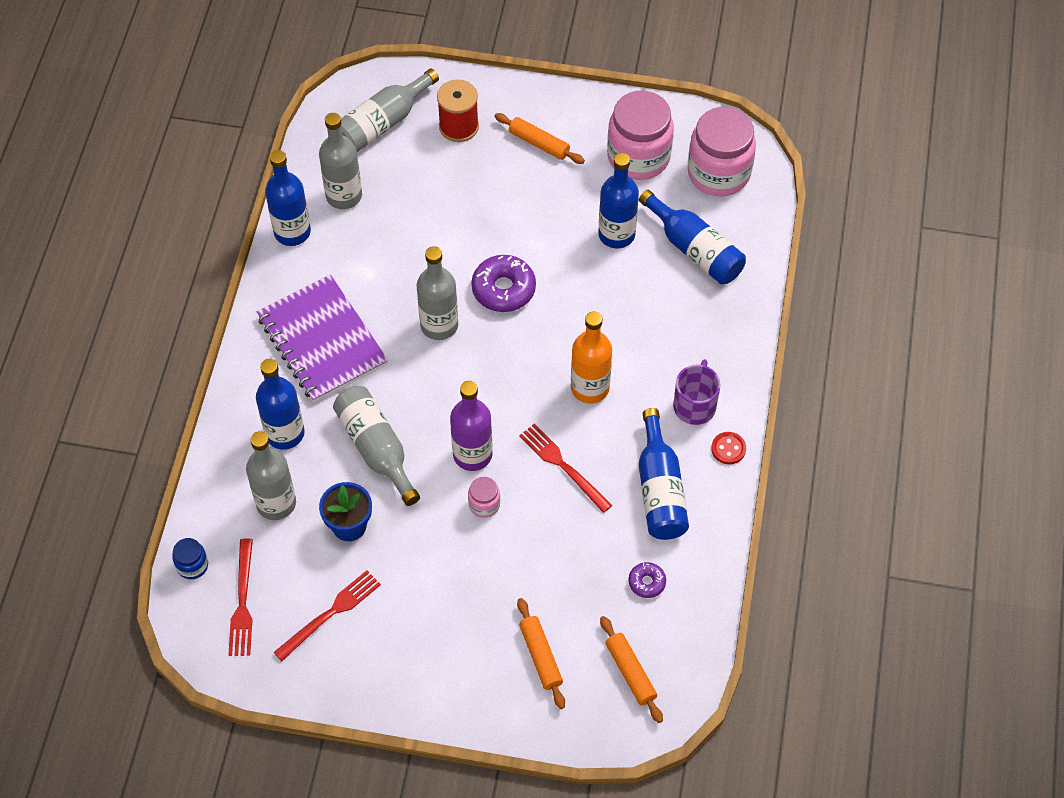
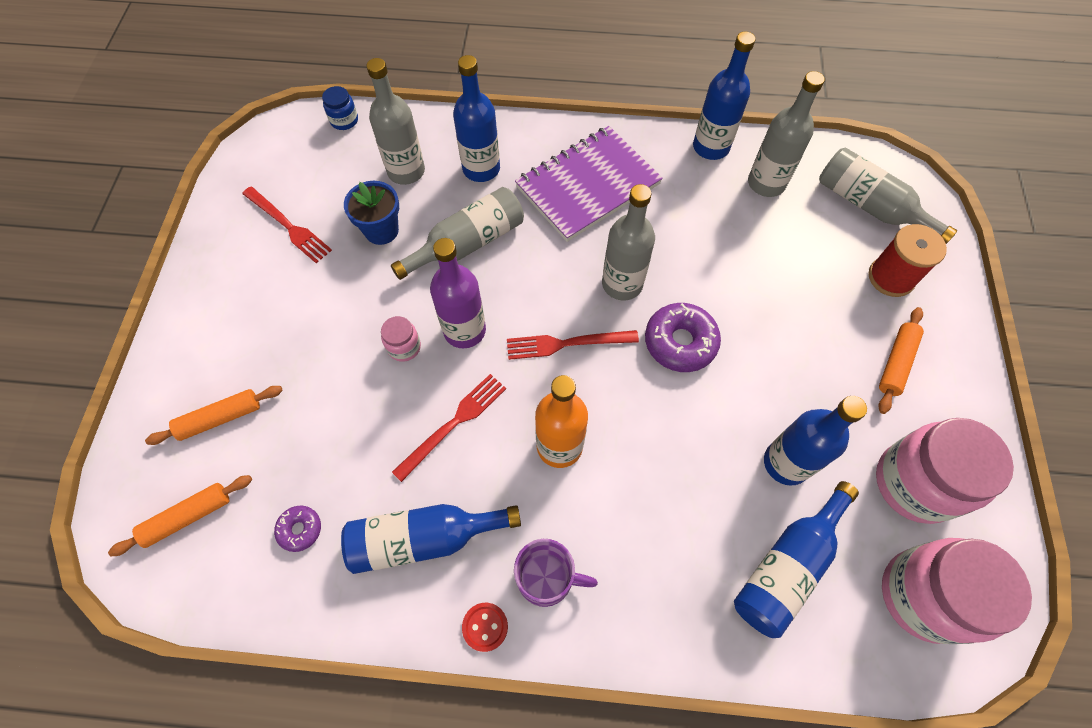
camera: 85 degrees right, 5 degrees up
(242, 602) = (306, 159): red fork -> red fork (567, 343)

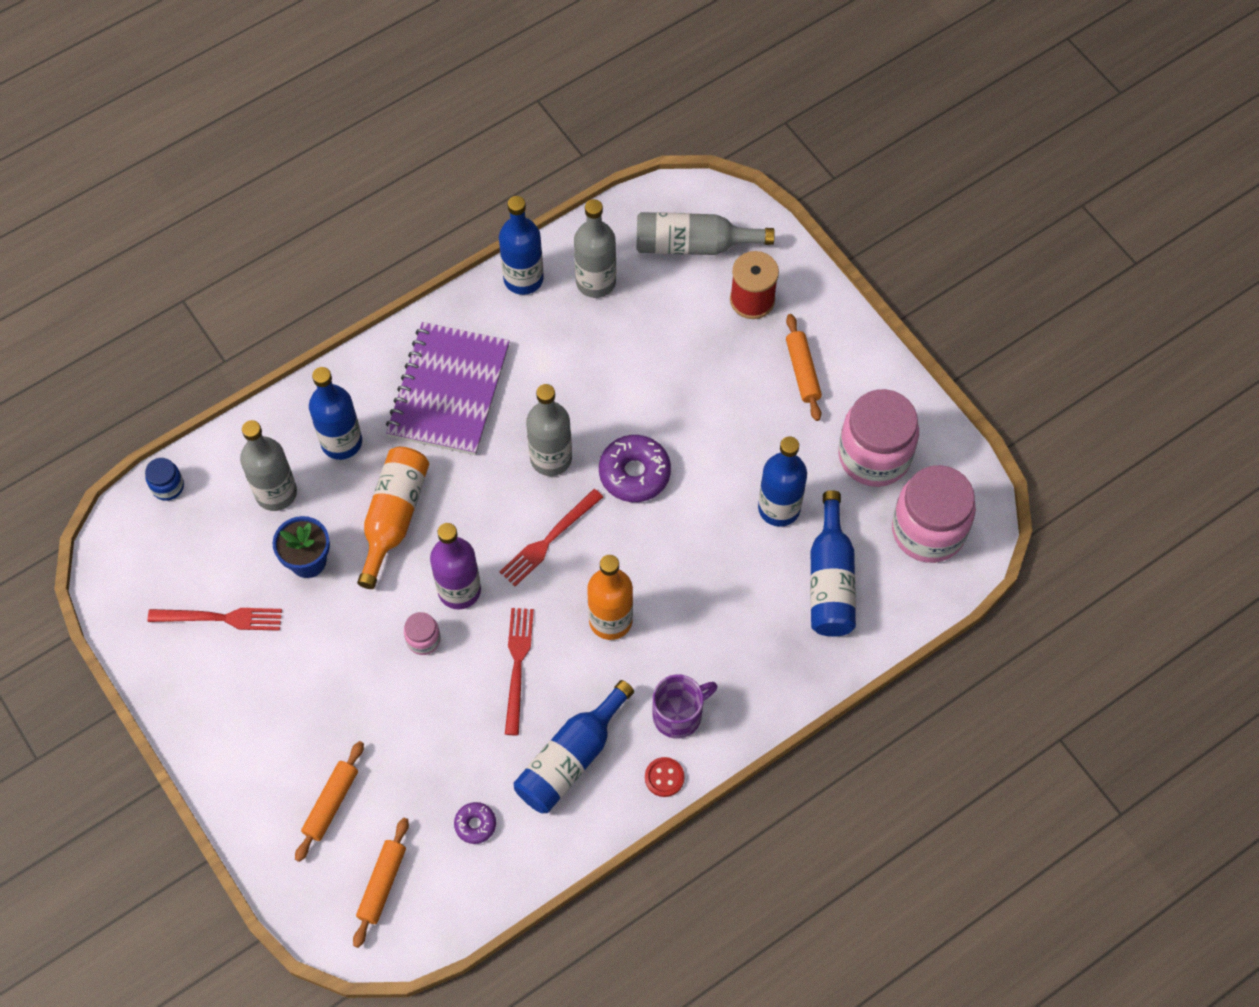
camera: 40 degrees left, 0 degrees up
(468, 243) = (394, 517): grey bottle -> orange bottle

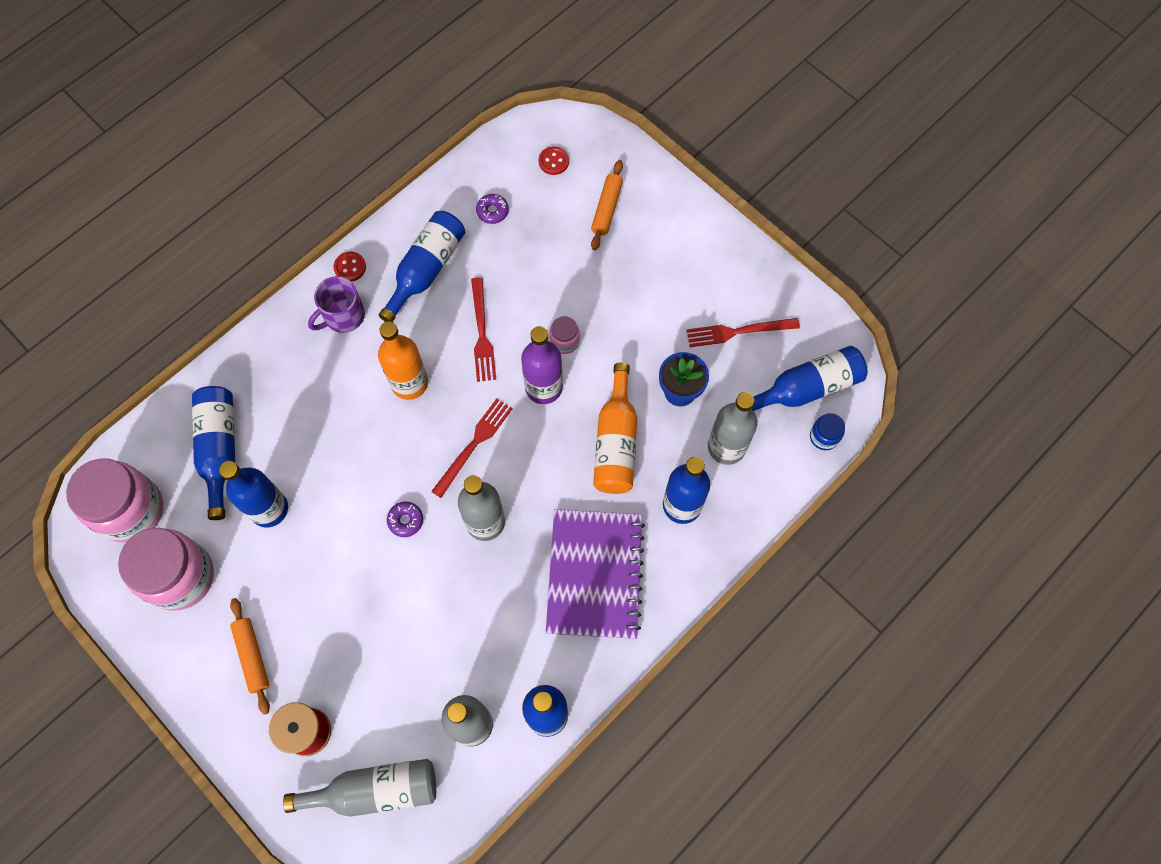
camera: 170 degrees right, 5 degrees up
(167, 541) = (806, 388): none -> blue bottle
(382, 884) = (553, 161): orange rolling pin -> red button
(634, 473) = (405, 520): purple donut -> purple donut, size x0.54

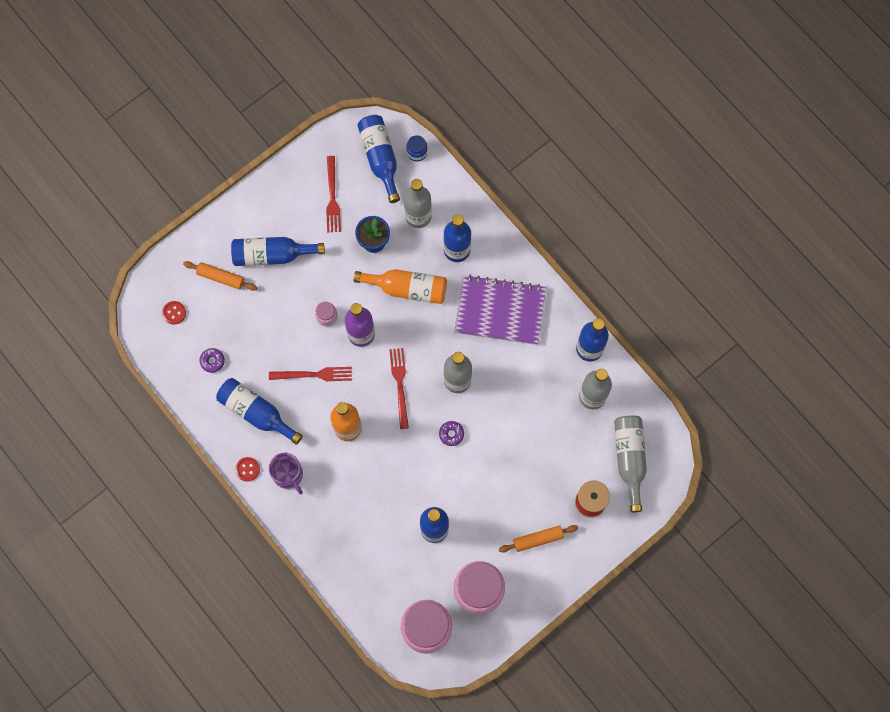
camera: 85 degrees left, 5 degrees up
(220, 450) = (386, 565): blue bottle -> blue bottle (272, 255)
(474, 445) = (400, 385): red fork -> red fork turned 45 degrees clockwise

